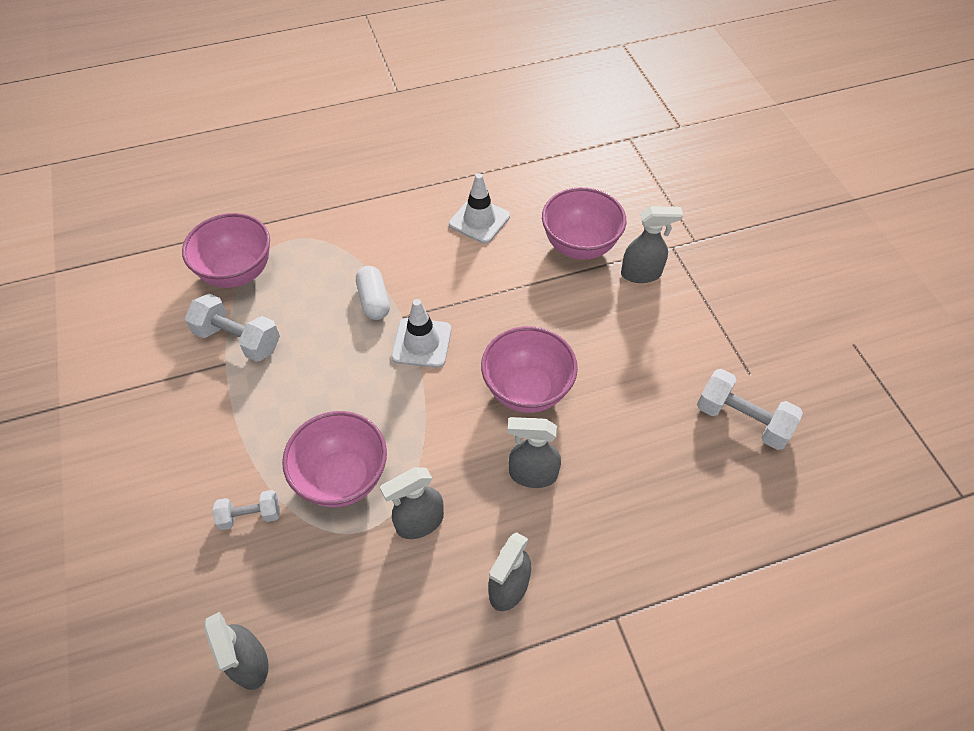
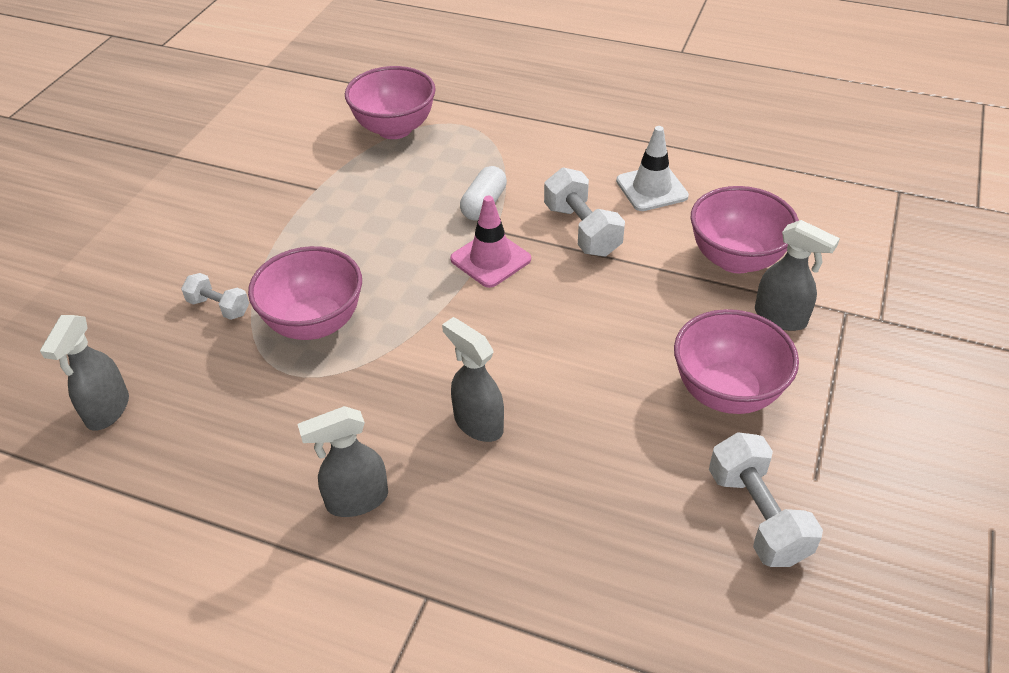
camera: 40 degrees right, 10 degrees down
(238, 339) = (344, 177): white dumbbell -> white dumbbell (582, 230)
(419, 522) = (338, 396): grey spray bottle -> none
(421, 343) = (490, 259): white traffic cone -> pink traffic cone
(527, 390) = (548, 351): pink bowl -> pink bowl (726, 392)

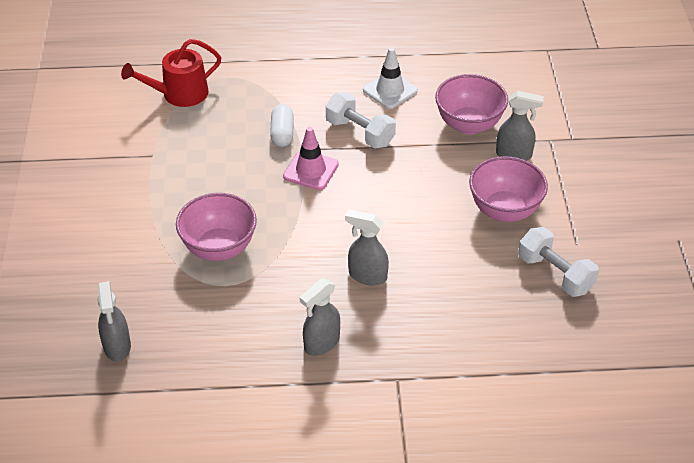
camera: 25 degrees left, 0 degrees up
(219, 307) = (143, 258): white dumbbell -> none
(394, 129) = (179, 94): pink bowl -> red watering can

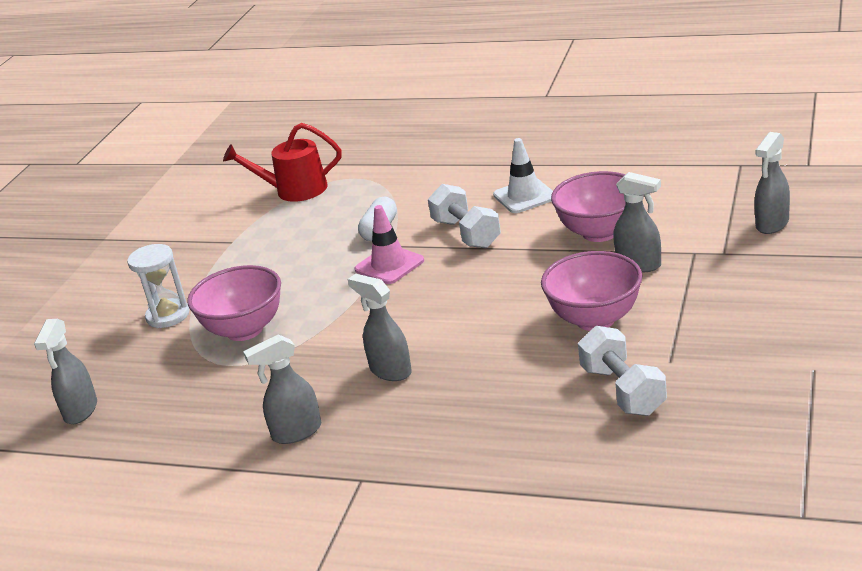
camera: 25 degrees right, 15 degrees down
(138, 240) = (168, 315): none -> white hourglass
(596, 108) = (772, 224): none -> grey spray bottle

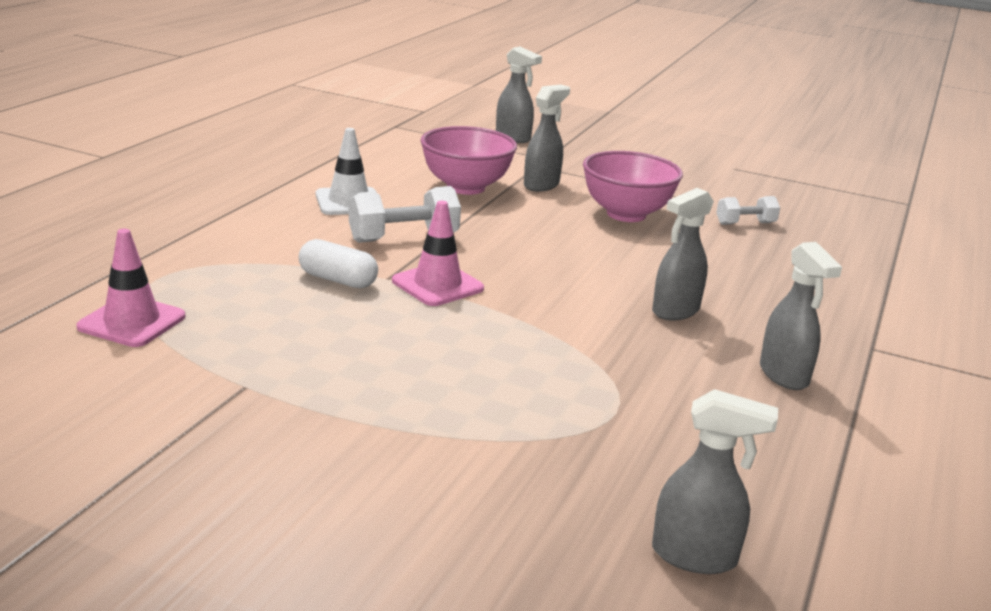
camera: 90 degrees left, 5 degrees down
(168, 315) = (442, 458): white hourglass -> none
(244, 330) = (531, 393): pink bowl -> none
(295, 190) = (132, 322): red watering can -> pink traffic cone
(623, 391) = (745, 223): white dumbbell -> white dumbbell, size x0.61

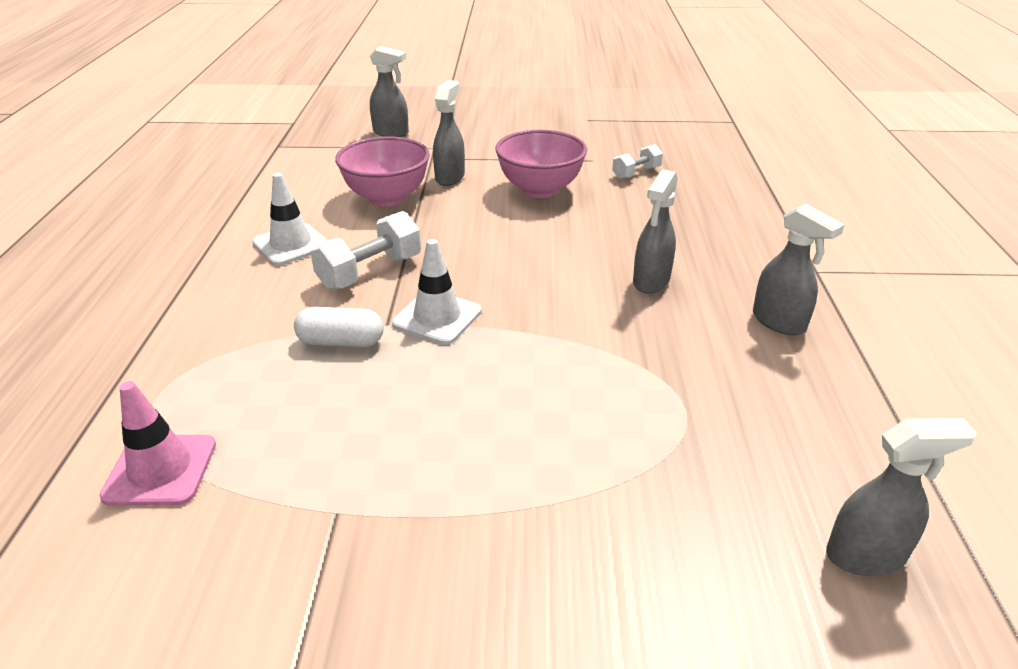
camera: 20 degrees left, 10 degrees up
(437, 285) = (437, 317): pink traffic cone -> white traffic cone

